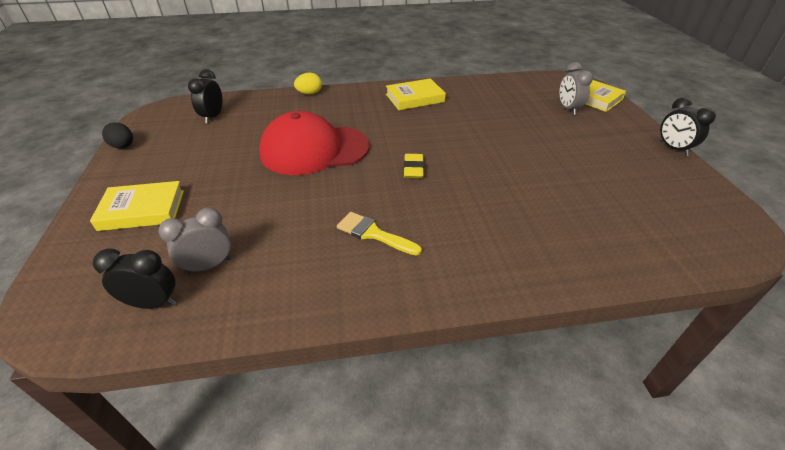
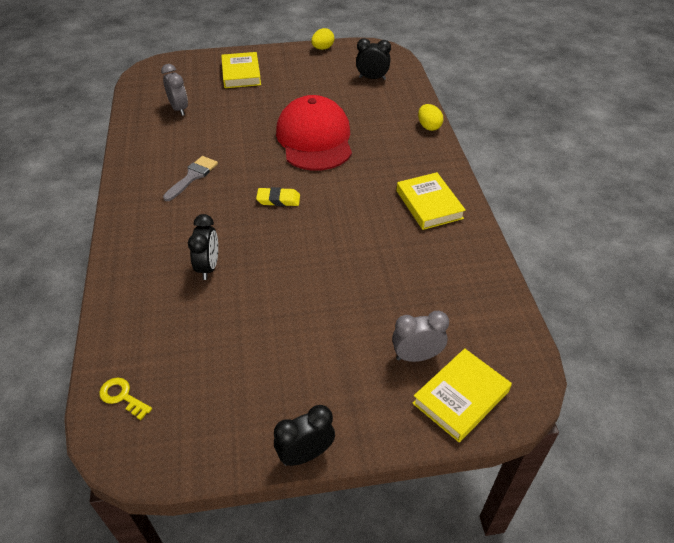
camera: 90 degrees right, 5 degrees up
(123, 146) = (322, 48): black egg -> yellow egg
(153, 303) = (154, 96): black clock -> black clock (208, 267)
(373, 233) = (192, 176): yellow brush -> grey brush
(700, 245) = (122, 396): none -> yellow key

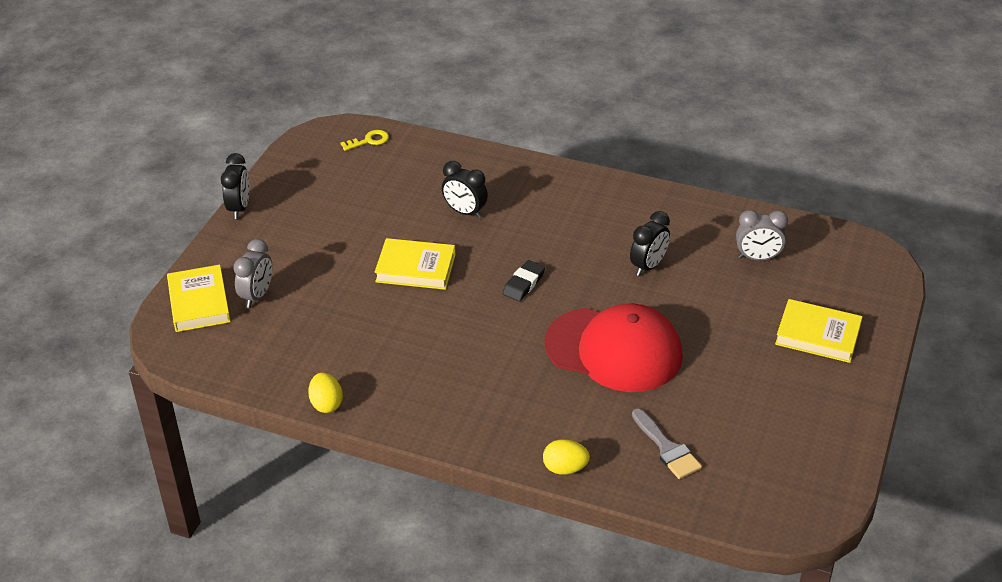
camera: 120 degrees right, 5 degrees down
(192, 176) = (610, 235): grey brush -> grey brush (667, 448)
(278, 199) = (523, 284): yellow eraser -> black eraser
(322, 48) = (850, 447): yellow egg -> yellow egg (326, 404)
(372, 78) = (725, 466): black clock -> black clock (648, 266)
(429, 204) = (423, 394): yellow book -> yellow book (415, 268)

